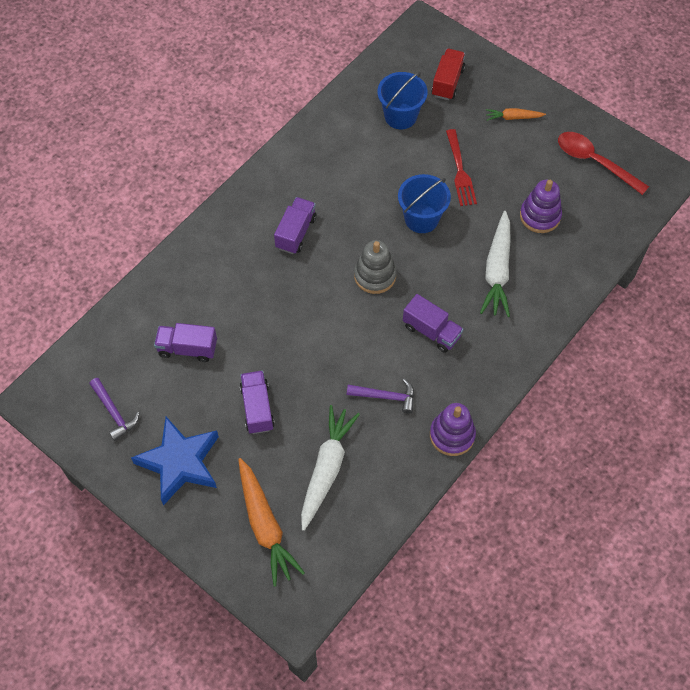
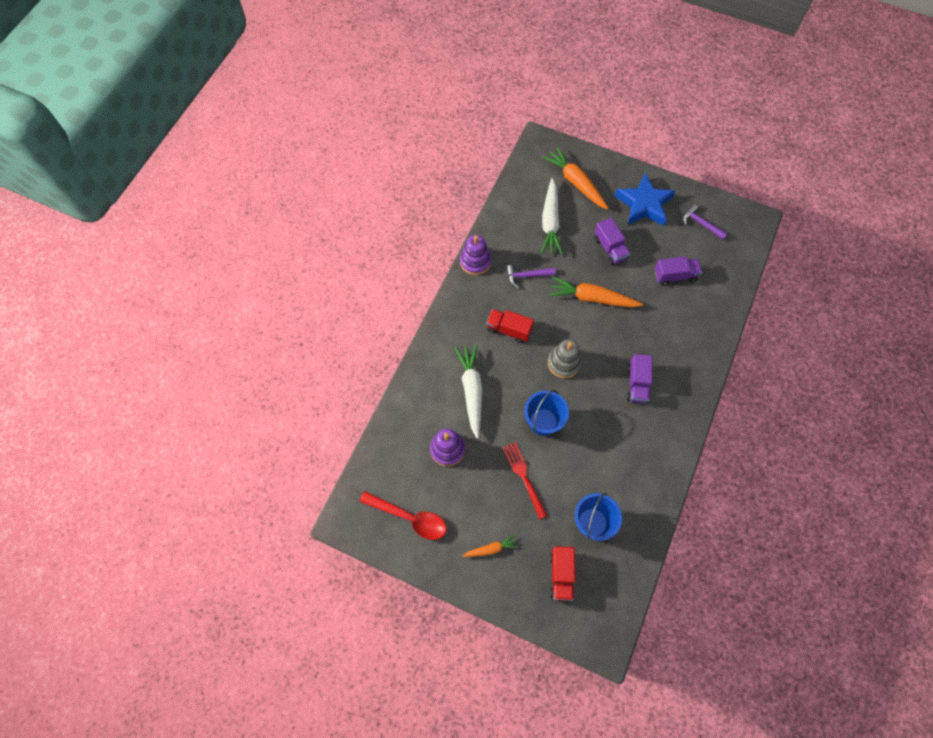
camera: 165 degrees right, 5 degrees up
(309, 346) = (592, 298): none -> orange carrot
(431, 331) = (509, 330): purple truck -> red truck

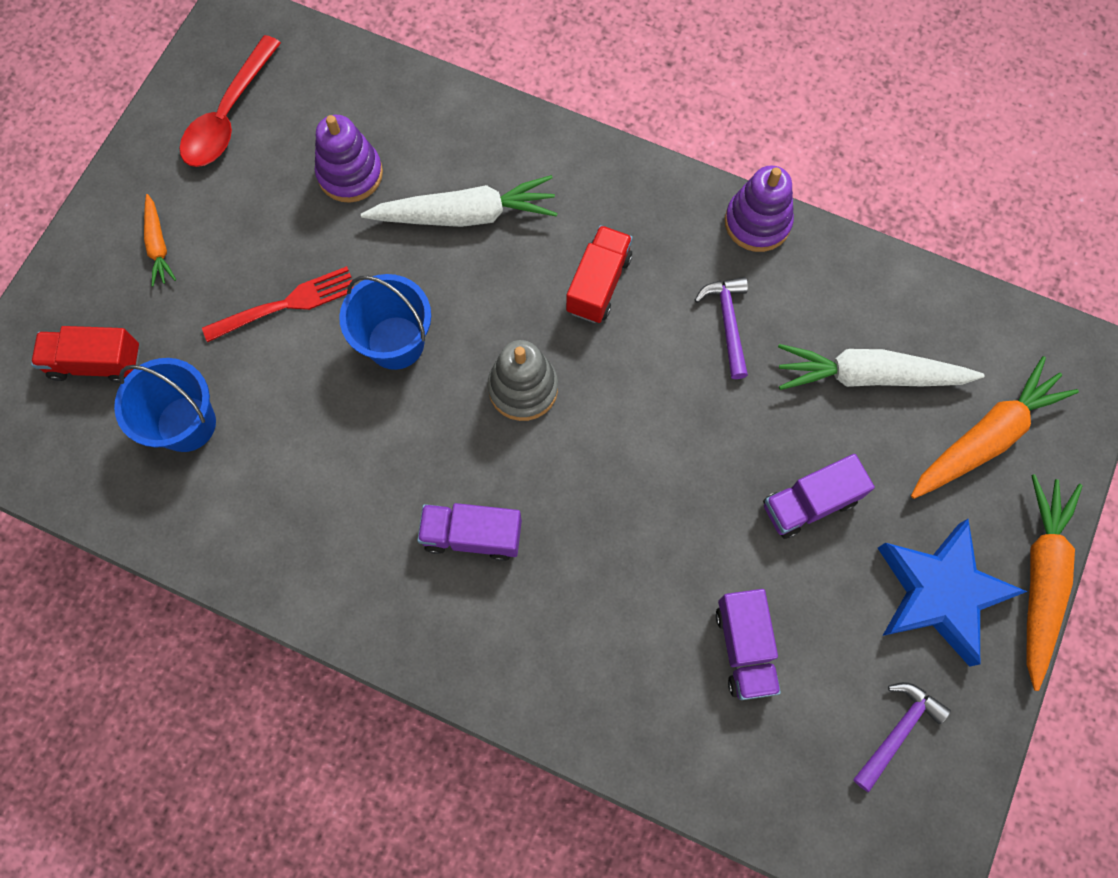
camera: 90 degrees right, 5 degrees up
(592, 298) = (678, 455): orange carrot -> orange carrot (1040, 579)

